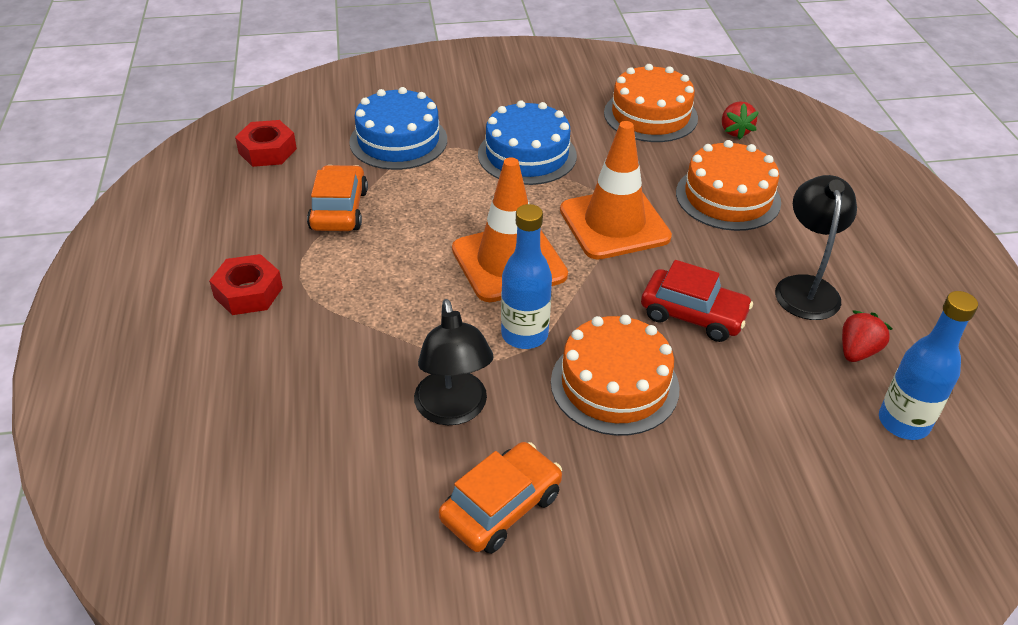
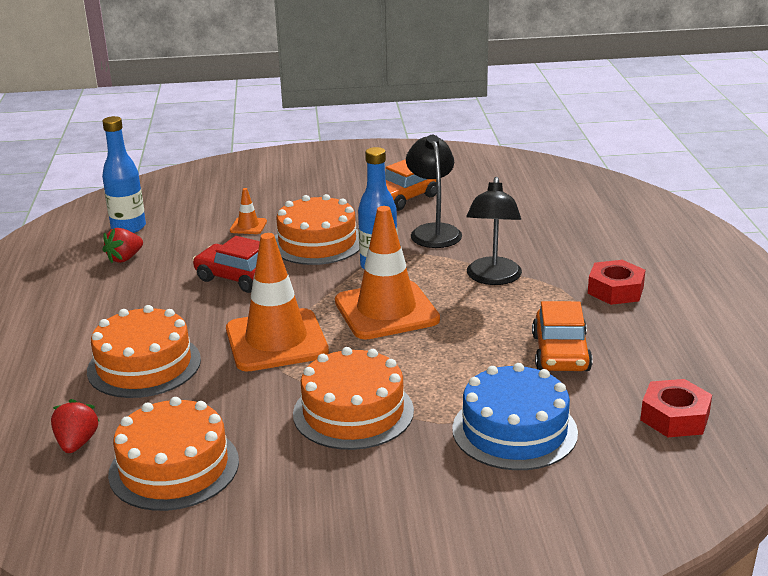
camera: 175 degrees left, 15 degrees down
(527, 155) = (353, 412): blue cake -> orange cake
(727, 425) = (248, 226): none -> orange traffic cone
(805, 287) = (129, 294): black lamp -> black lamp (493, 278)

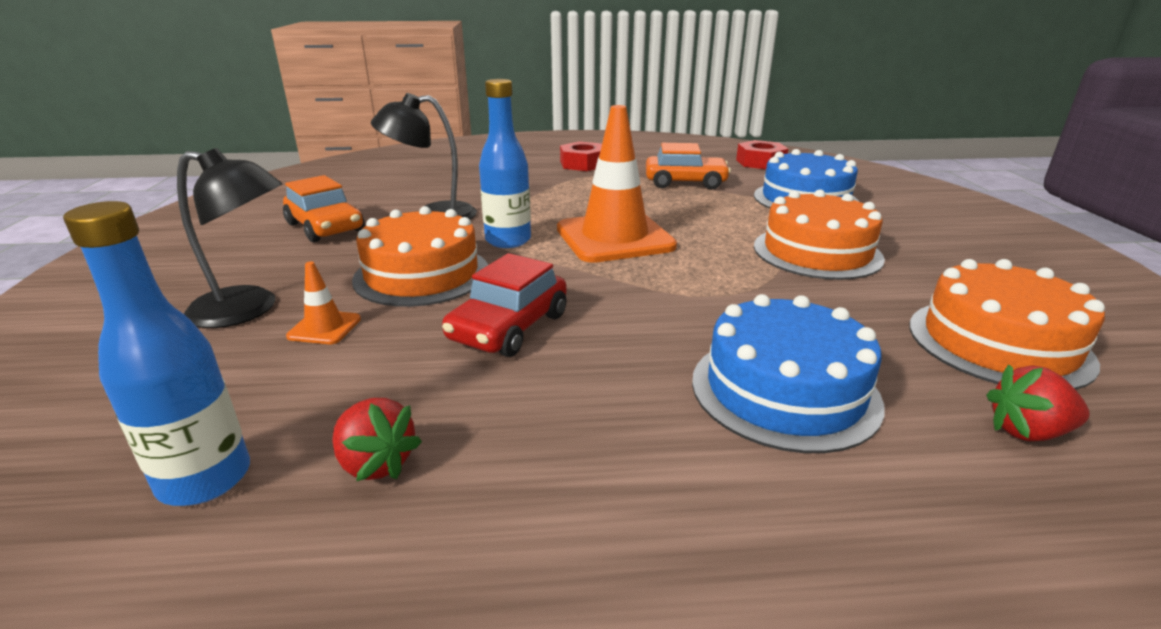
camera: 90 degrees left, 0 degrees up
(144, 365) = (784, 390): orange cake -> blue cake
(276, 341) = (689, 293): orange traffic cone -> none
(493, 278) = (552, 196): black lamp -> black lamp (248, 310)

